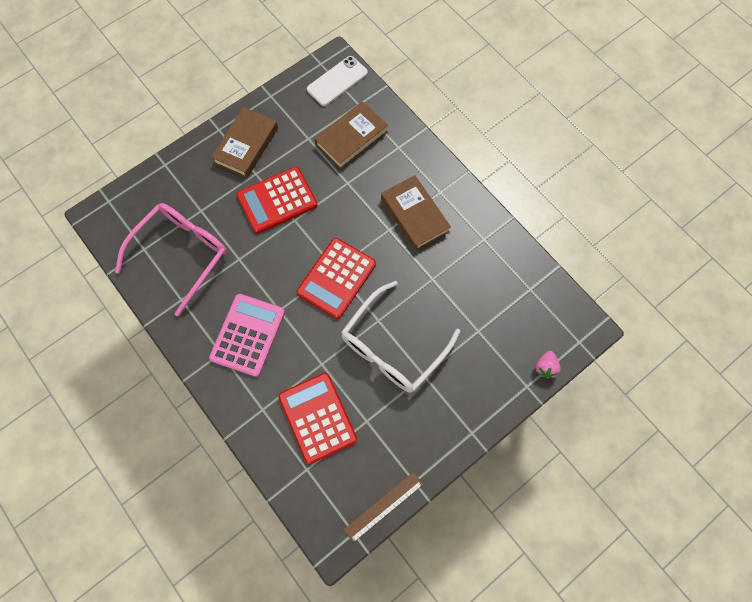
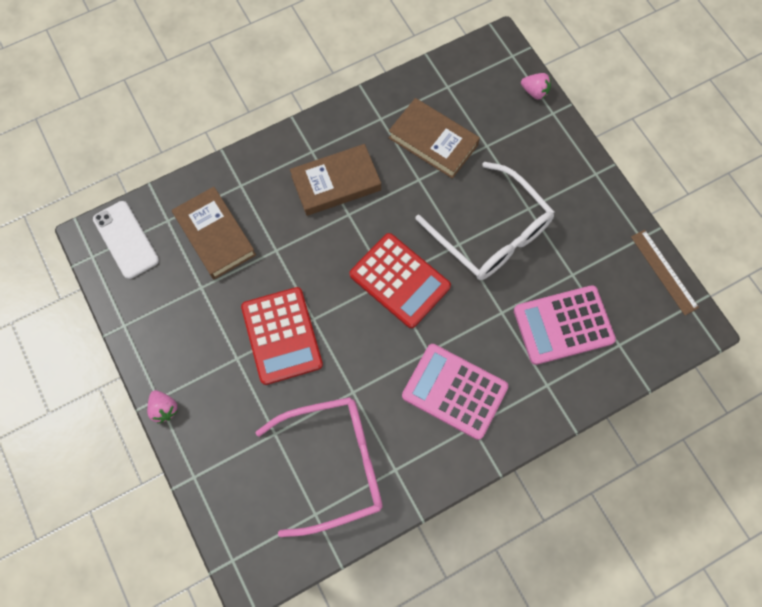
camera: 80 degrees left, 0 degrees up
(181, 255) = (333, 465): pink glasses -> pink glasses turned 120 degrees clockwise
(212, 135) = (164, 408): none -> pink strawberry
(246, 145) = (192, 365): brown book -> brown book (433, 141)
(317, 418) = (563, 325): red calculator -> pink calculator

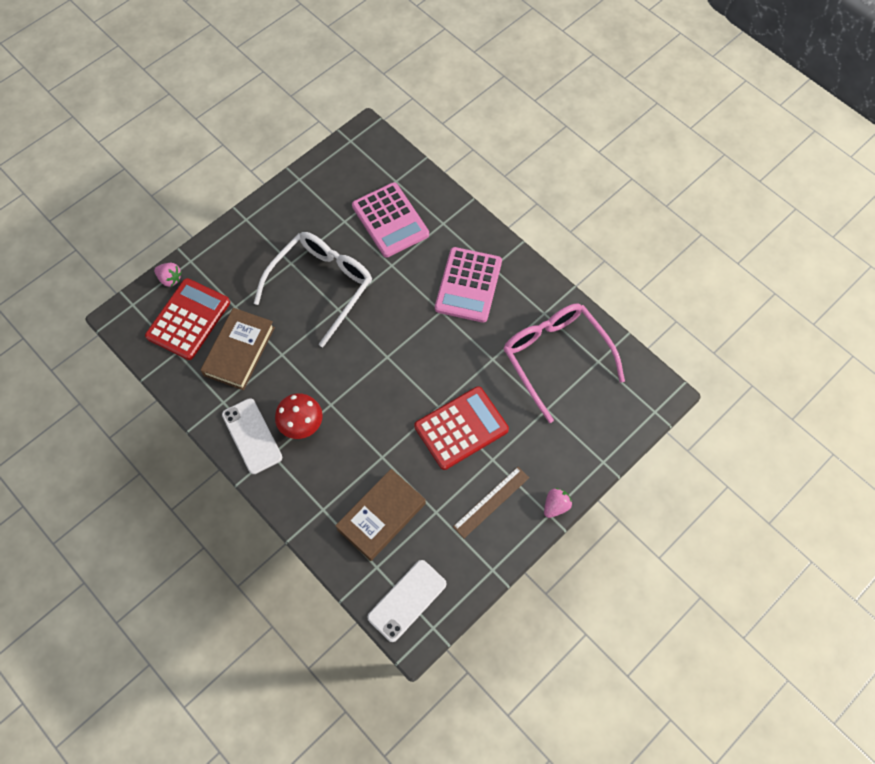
camera: 105 degrees left, 5 degrees down
(336, 137) = (252, 436): none -> white phone
(336, 183) = (301, 423): brown book -> red mushroom
(400, 280) = (384, 347): red calculator -> red calculator (188, 319)
(534, 92) = (170, 279): pink strawberry -> pink strawberry turned 105 degrees clockwise
(664, 272) = (325, 160): brown ruler -> brown ruler (491, 502)

